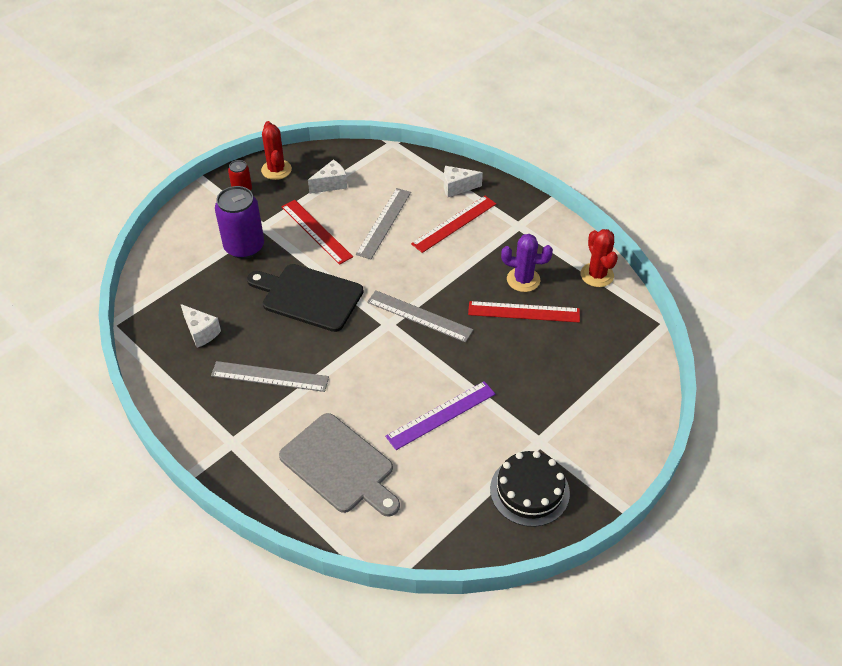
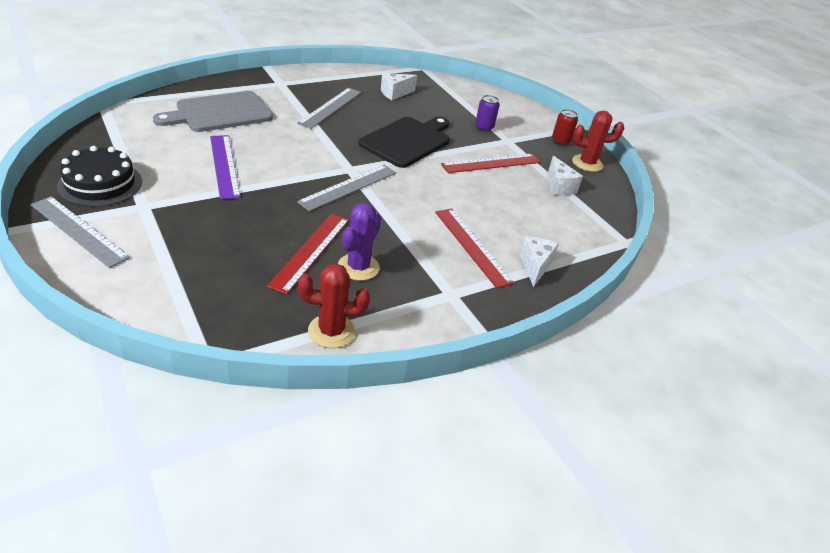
camera: 100 degrees right, 10 degrees down
(244, 247) = (484, 127): purple can -> purple can, size x0.52
(384, 223) = (490, 202): grey ruler -> grey ruler (78, 231)

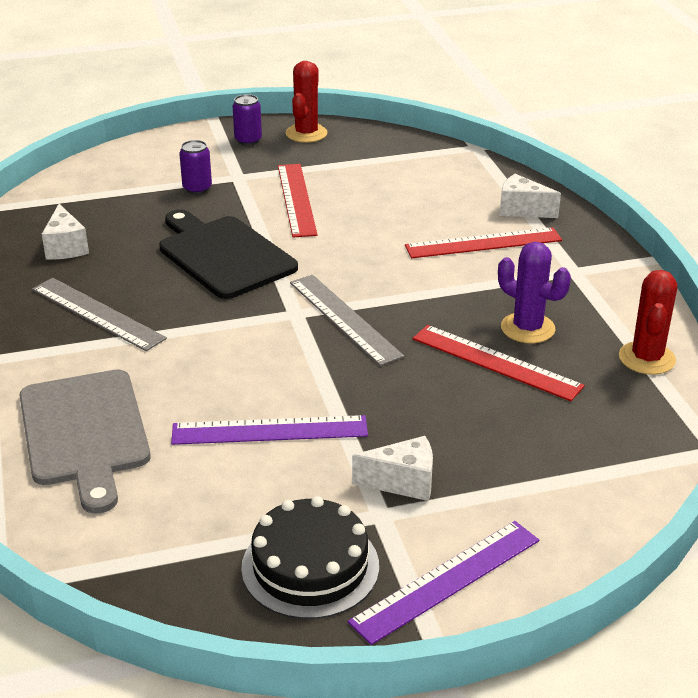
camera: 70 degrees left, 5 degrees down
(78, 231) = (447, 580): grey ruler -> purple ruler
(559, 187) = (359, 163): white cheese -> white cheese (403, 482)
(560, 141) = (248, 140): red can -> purple can

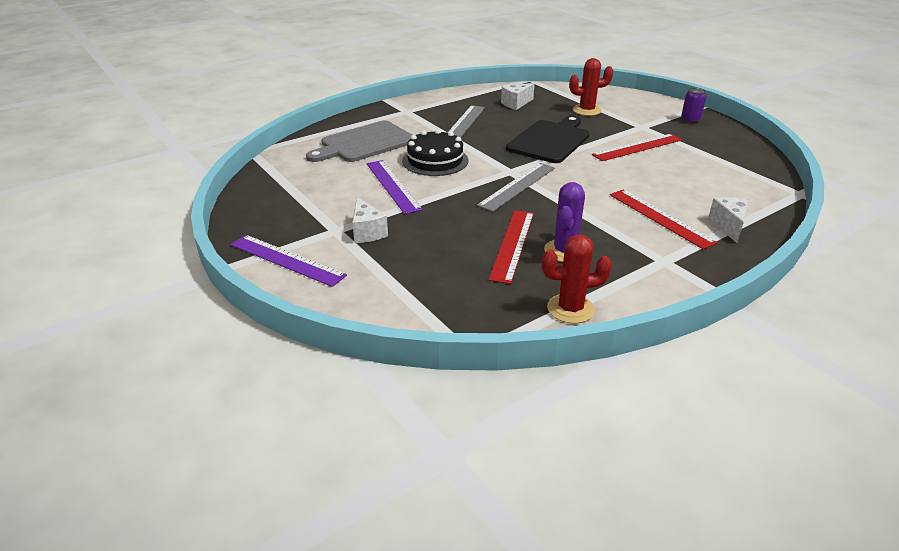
camera: 70 degrees right, 0 degrees up
(197, 188) = (613, 119): purple can -> none
(306, 133) = (725, 134): red cactus -> red cactus (586, 110)
(310, 566) = (285, 218): black cake -> black cake (435, 160)

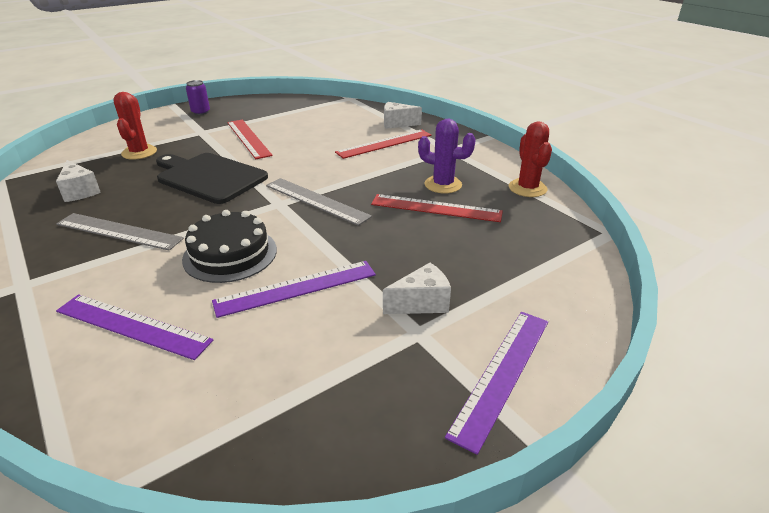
camera: 90 degrees left, 0 degrees up
(364, 143) = (132, 326): grey cutting board -> purple ruler

